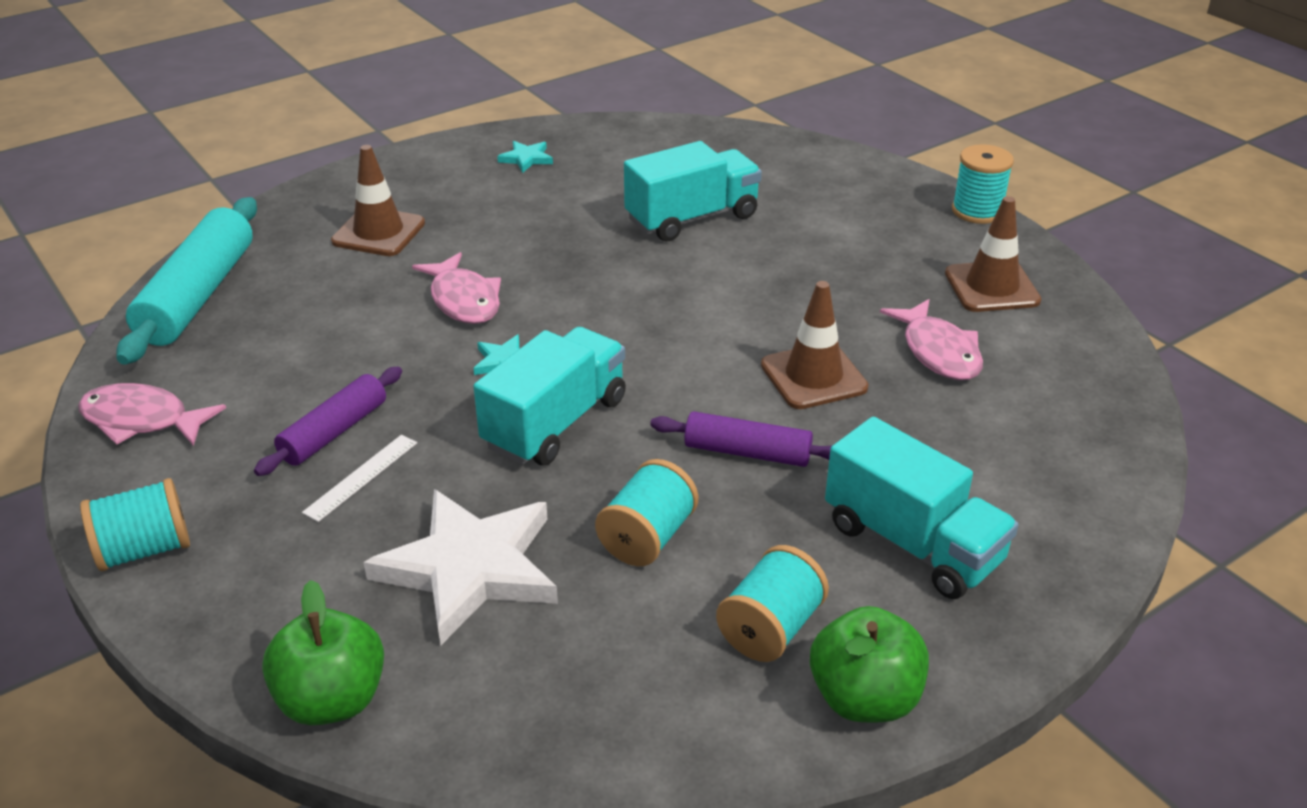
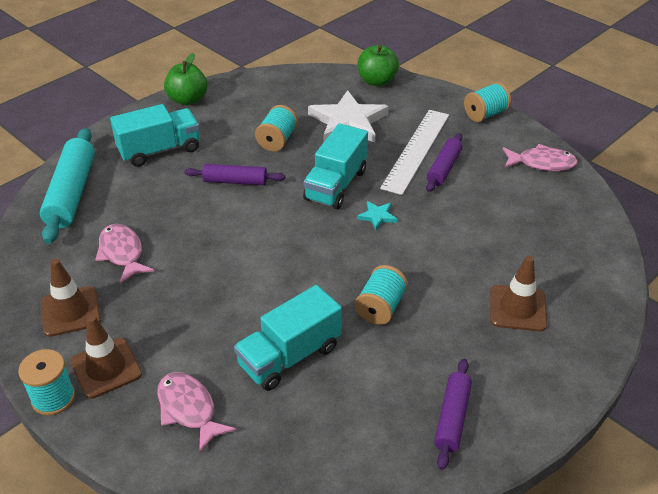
camera: 170 degrees right, 5 degrees up
(198, 295) = (589, 239): turquoise rolling pin -> turquoise rolling pin (71, 193)
(361, 477) = (416, 150): white ruler -> white ruler, size x2.14
(463, 300) = (424, 256): pink fish -> pink fish (189, 409)
(526, 159) = (452, 418): turquoise star -> purple rolling pin
(770, 628) = (222, 116): turquoise spool -> turquoise spool (380, 307)
(813, 376) = (199, 227): brown traffic cone -> brown traffic cone (106, 368)
(912, 543) = (160, 150): turquoise truck -> turquoise truck turned 120 degrees clockwise

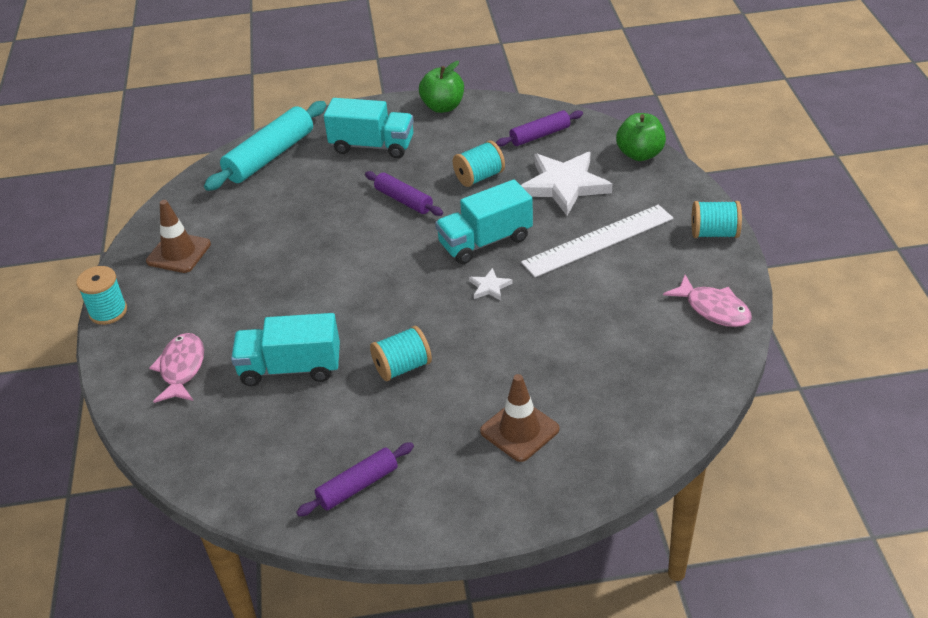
camera: 40 degrees right, 0 degrees up
(106, 368) = (160, 308): brown traffic cone -> none
(122, 253) = (257, 223): pink fish -> none
(377, 216) = (489, 287): turquoise star -> white star
(444, 168) = (604, 270): purple rolling pin -> purple rolling pin (540, 135)

